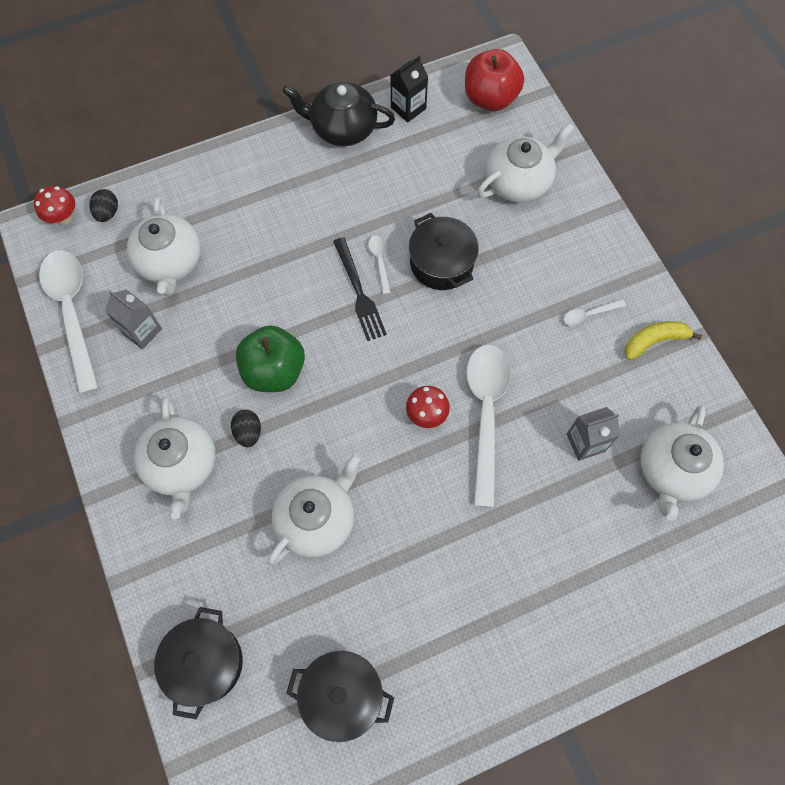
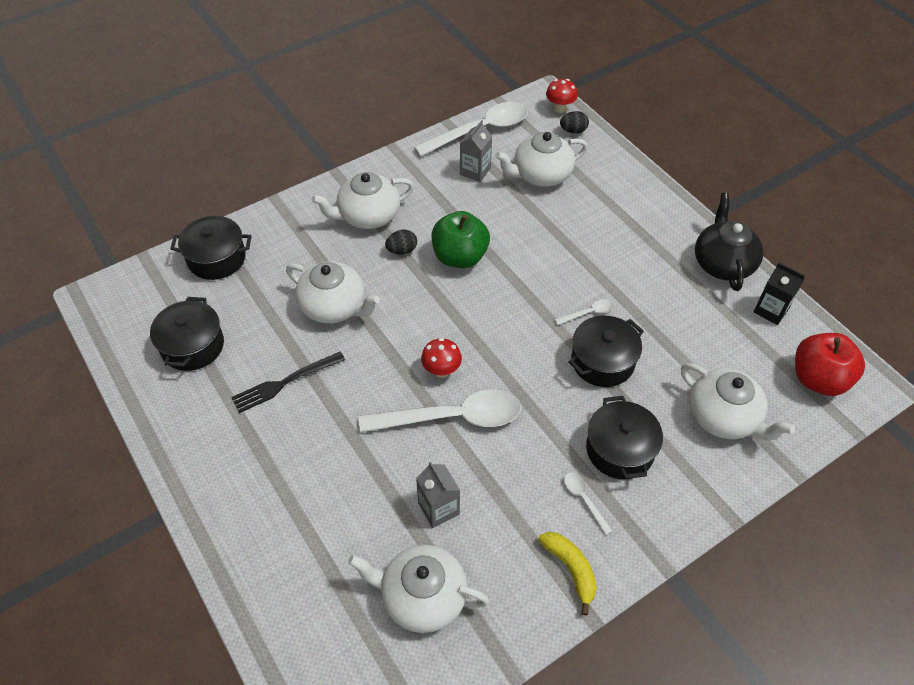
camera: 80 degrees right, 15 degrees down
(359, 292) = (551, 302): black fork -> black fork (285, 383)
(541, 273) = (619, 450): none -> black pot

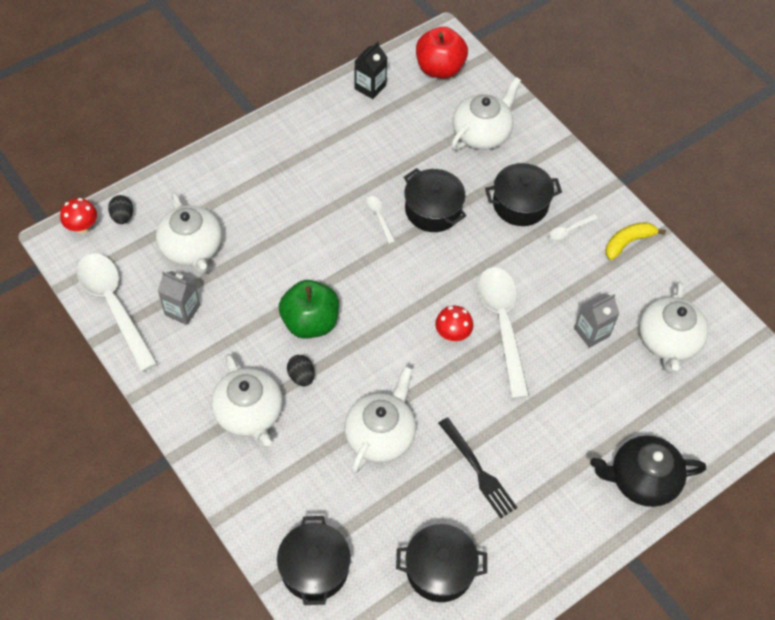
camera: 95 degrees left, 5 degrees up
(722, 263) = (316, 112): black teapot -> black teapot (642, 480)

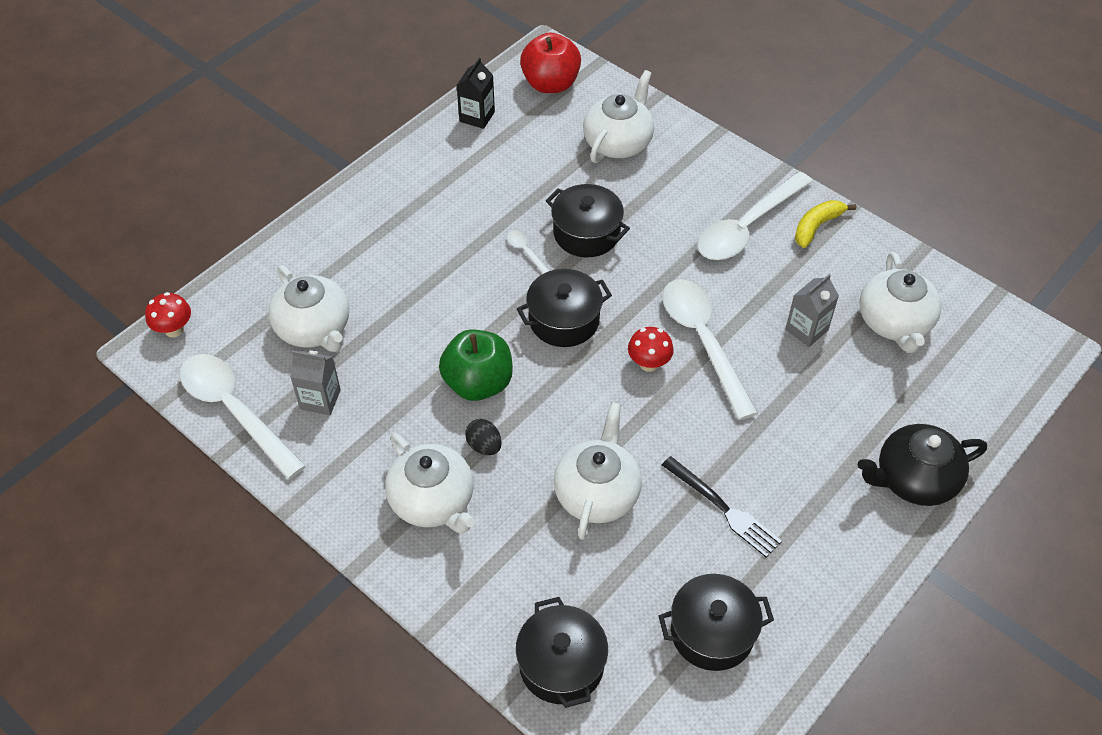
camera: 10 degrees left, 5 degrees down
(122, 216) = (220, 308): black egg -> none
(520, 204) = (684, 209): black pot -> black pot (564, 320)
(569, 231) = (747, 227): white spoon -> white spoon, size x2.35

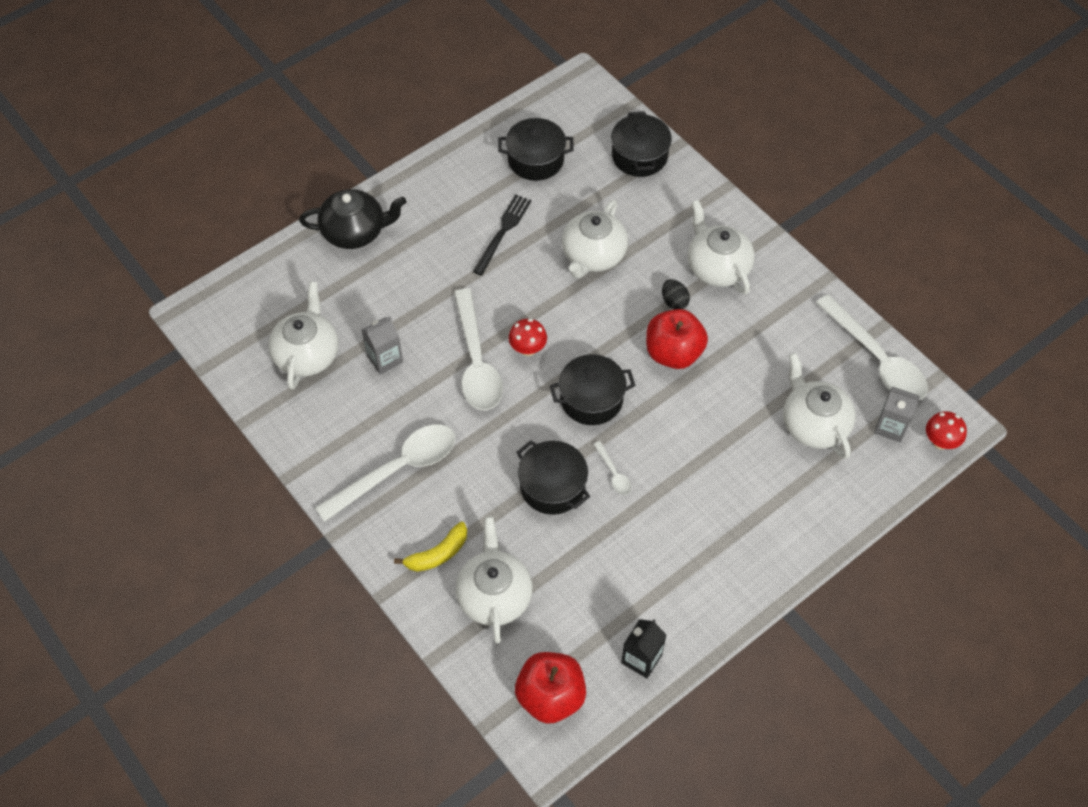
camera: 170 degrees left, 5 degrees up
(320, 399) = (806, 358): grey carton -> grey carton (890, 427)
(478, 383) = (673, 353): green apple -> red apple
(618, 142) = (494, 595): white teapot -> white teapot turned 135 degrees clockwise
(723, 509) = (503, 232): black fork -> black fork turned 60 degrees clockwise
(817, 226) = (331, 460): yellow banana -> yellow banana (438, 554)

